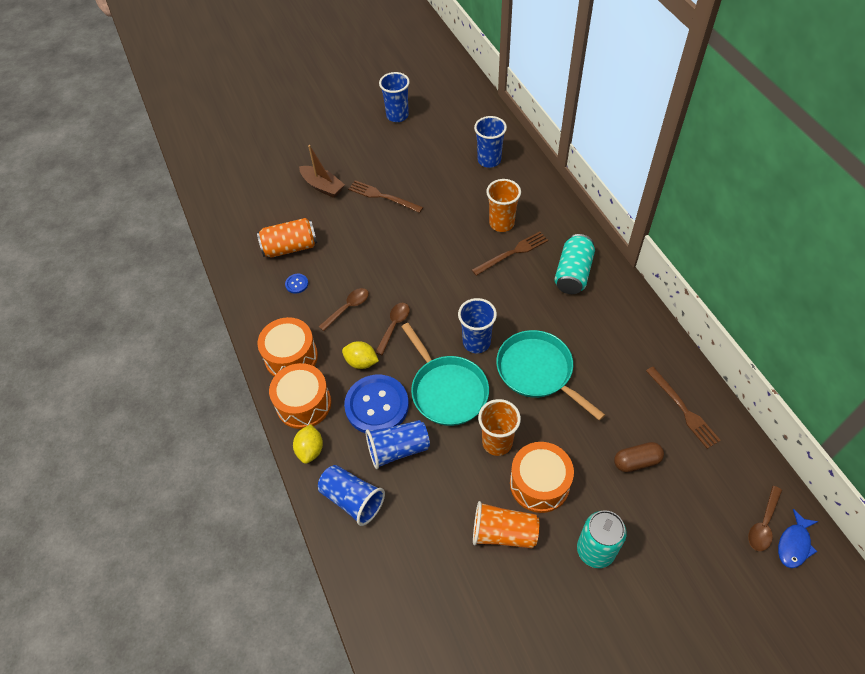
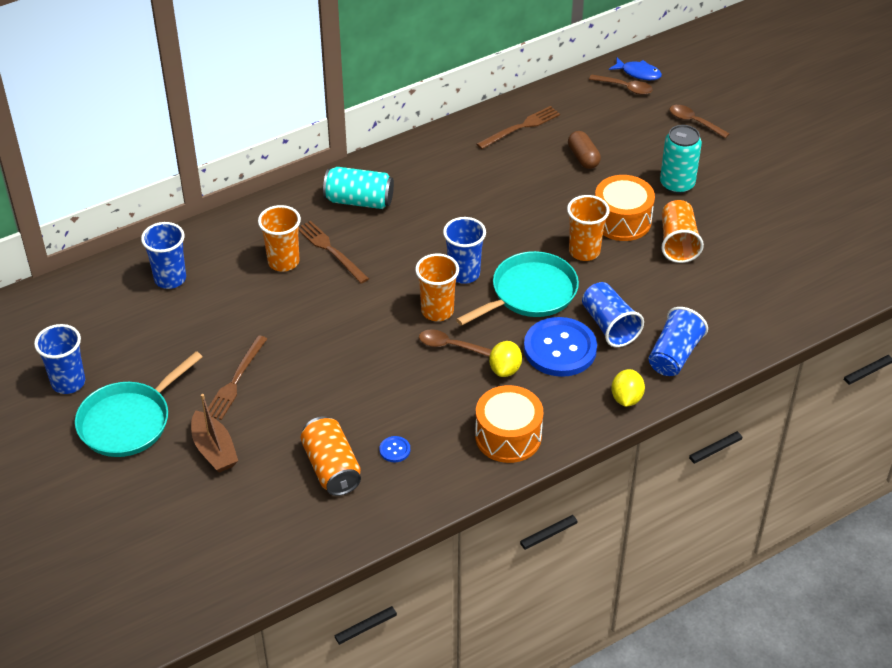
camera: 100 degrees left, 10 degrees down
(303, 403) = (570, 414): orange drum -> none
(310, 450) = (626, 398): yellow lemon -> yellow lemon turned 75 degrees counterclockwise
(322, 186) = (214, 450): brown boat -> brown boat turned 120 degrees clockwise
(348, 308) = (428, 392): brown spoon -> brown spoon (694, 122)
(434, 320) = (437, 311): none -> orange cup
(537, 371) = (494, 225): turquoise pan -> turquoise pan (128, 422)

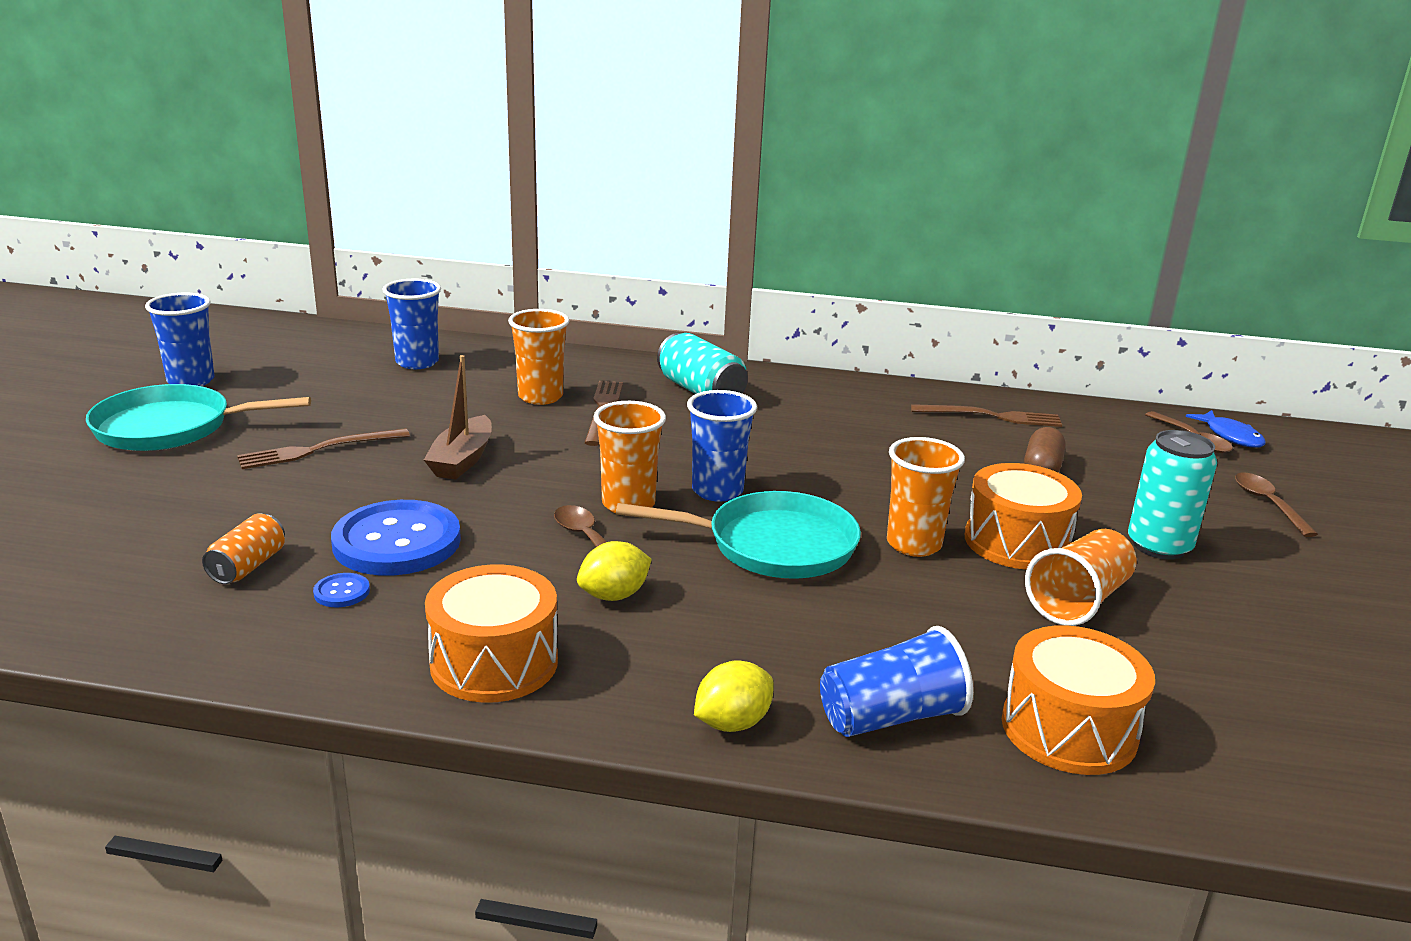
camera: 40 degrees right, 20 degrees down
(214, 450) = (184, 486): brown boat -> brown boat (462, 460)
(331, 468) = (248, 566): orange can -> orange can, size x0.63
(560, 349) = (723, 616): blue button -> blue button (397, 542)
(609, 326) = (835, 630): blue cup -> none
(735, 317) = (1069, 729): none -> orange drum

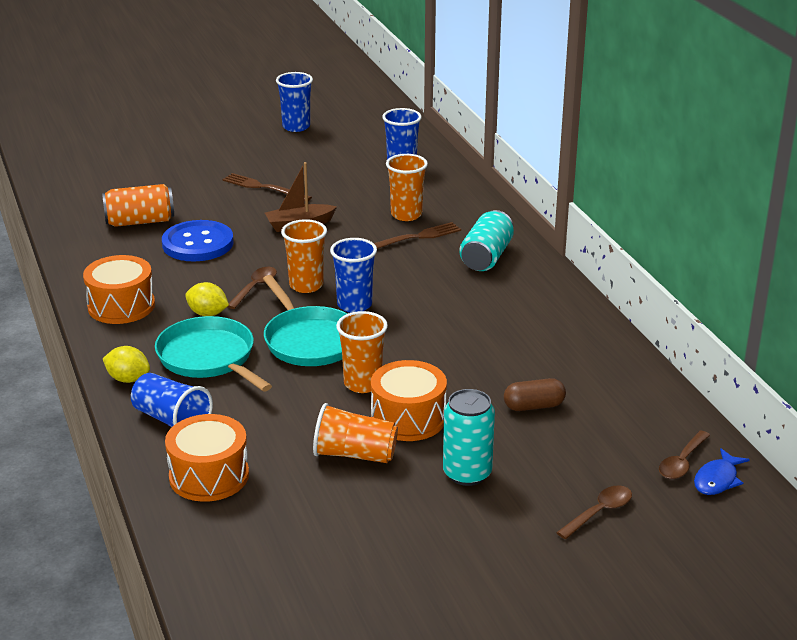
camera: 60 degrees right, 5 degrees up
(170, 428) = (241, 146): turquoise pan -> turquoise pan (209, 358)
(248, 566) = (140, 221): orange can -> orange can, size x1.60
(342, 592) = (141, 250): blue button -> none
(991, 416) = (600, 368): brown fork -> none

